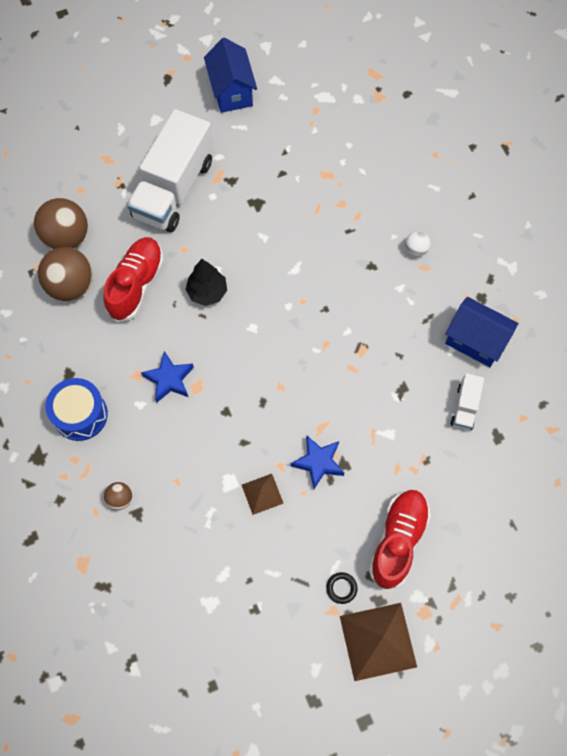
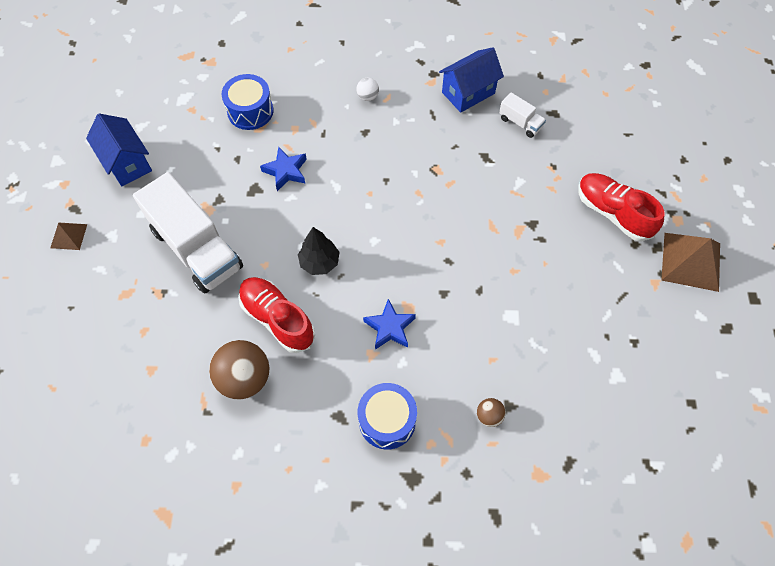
camera: 65 degrees left, 5 degrees down
(66, 238) = (189, 363): brown ball -> none
(232, 91) = (127, 163): blue house -> blue house turned 45 degrees clockwise
(262, 494) = (533, 295): brown pyramid -> brown pyramid (68, 236)
(318, 462) = (523, 241): blue star -> blue star (286, 171)
(340, 157) = (250, 111): none -> blue drum
(341, 588) = (638, 269): black ring -> none

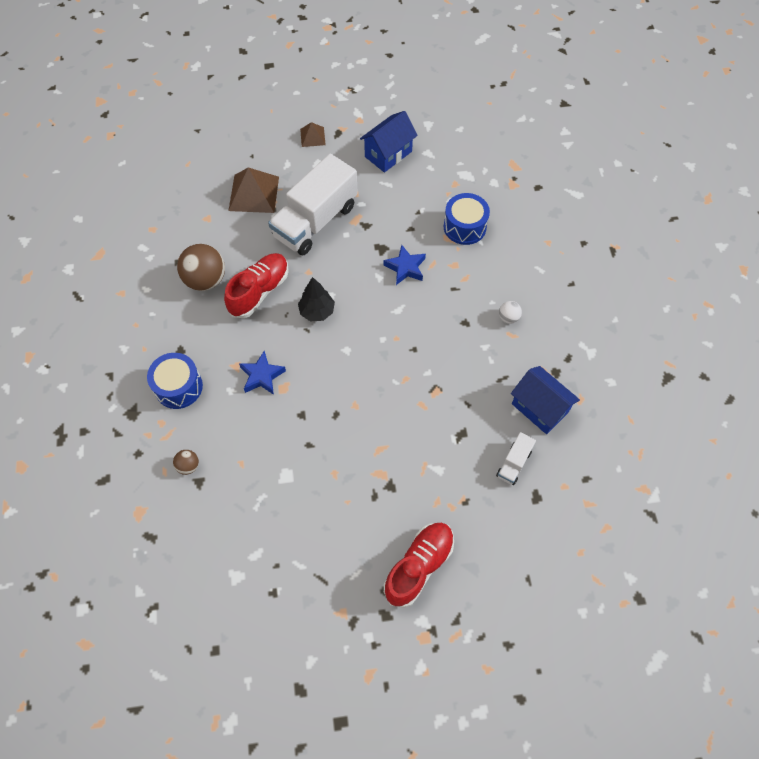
camera: 80 degrees right, 0 degrees up
(691, 261) = (374, 652): brown pyramid -> brown pyramid (254, 193)

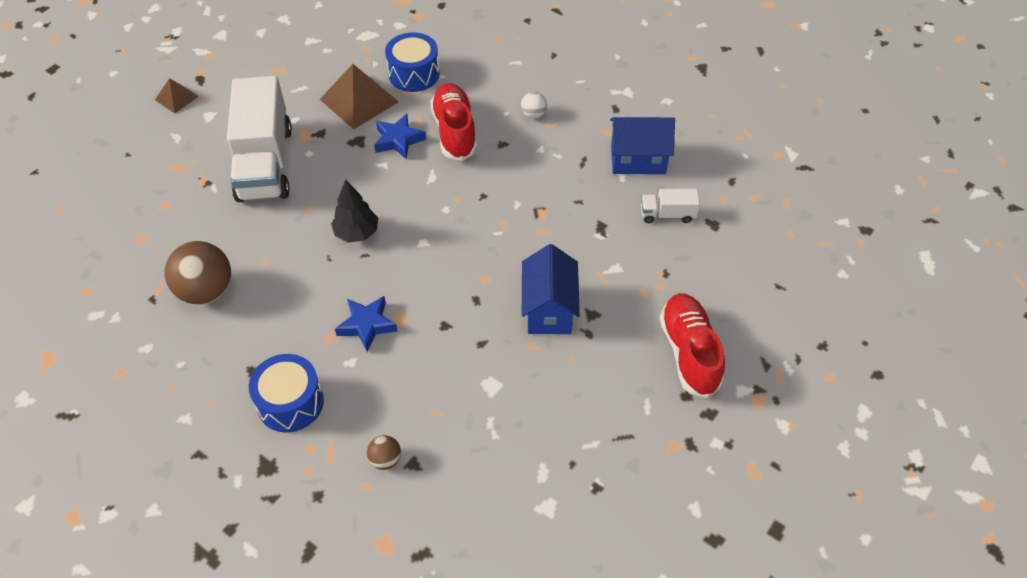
camera: 45 degrees left, 10 degrees down
(254, 193) = (169, 183): brown pyramid -> brown pyramid (359, 100)
(259, 291) = (277, 259): red shoe -> red shoe (454, 131)
(388, 154) = (273, 64): blue house -> blue house (549, 309)
(513, 463) = (667, 214): white truck -> white truck turned 105 degrees clockwise

